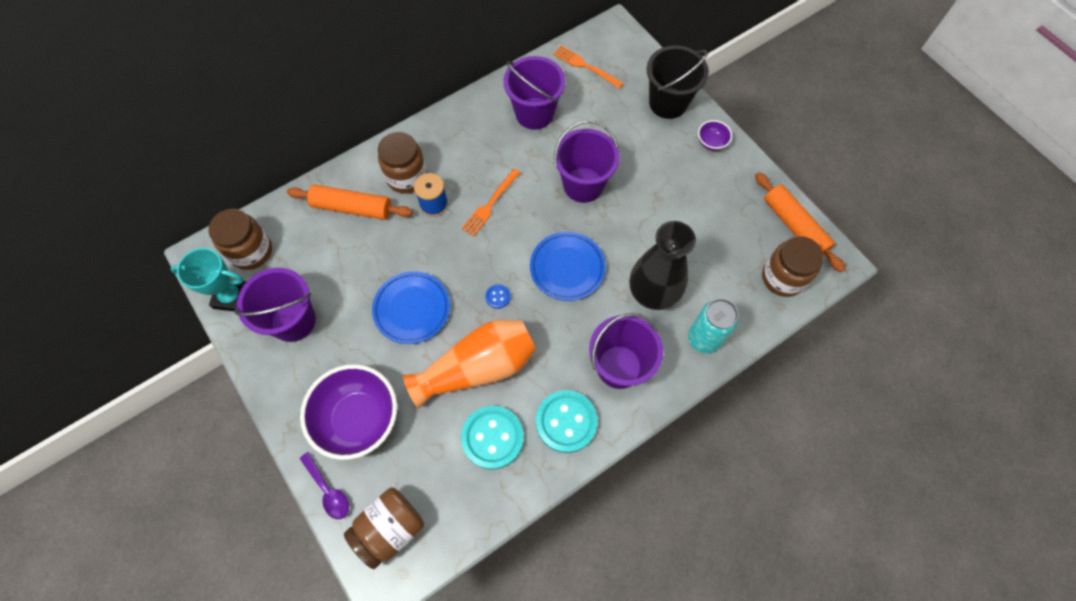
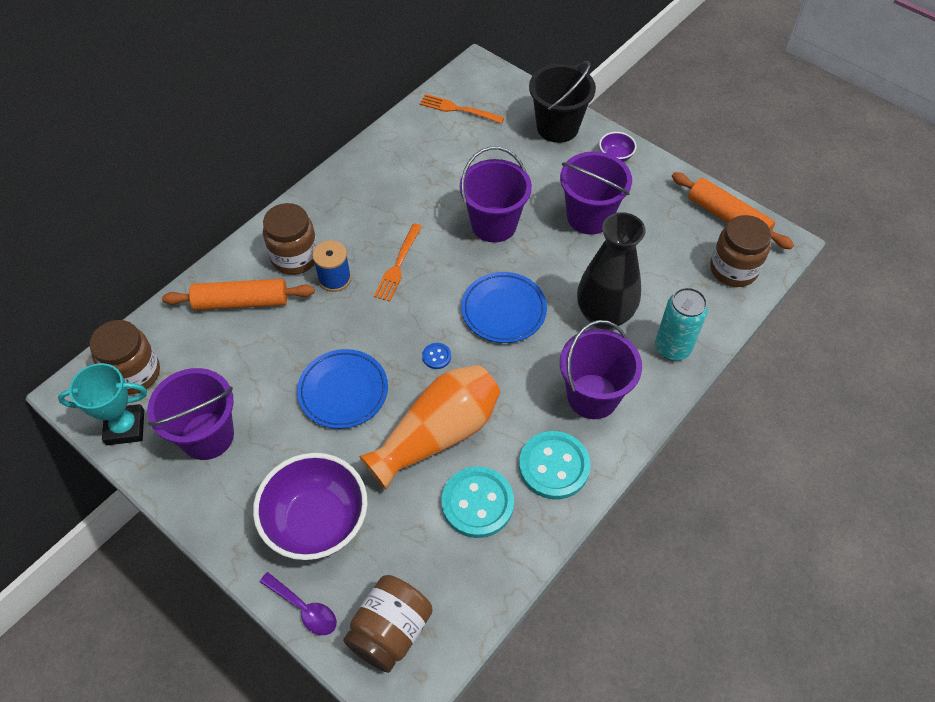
camera: 15 degrees left, 10 degrees down
(534, 113) = (418, 165): purple bucket -> purple bucket (589, 217)

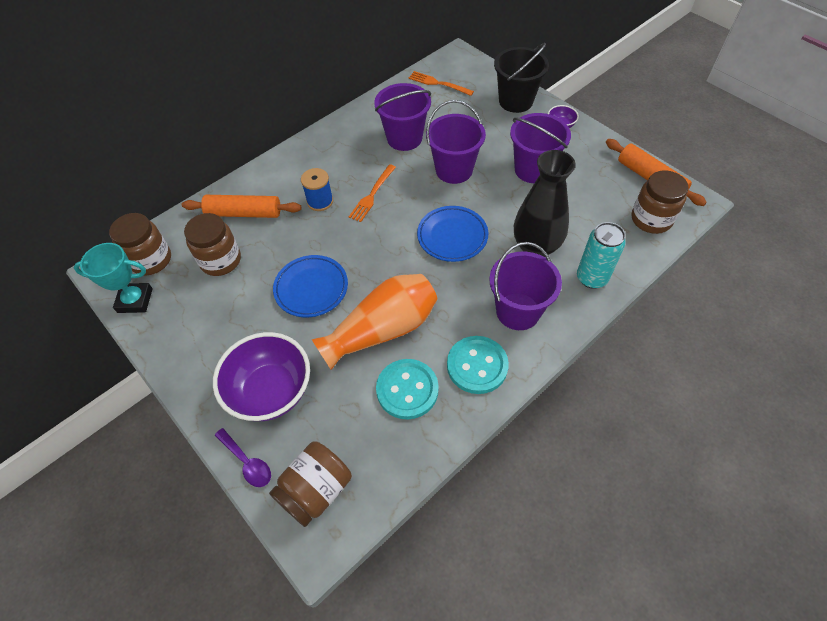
camera: 10 degrees right, 0 degrees up
(207, 436) = (197, 313): purple bucket -> purple bucket (404, 138)
(295, 257) = (292, 183): brown jar -> brown jar (221, 260)
(436, 356) = (391, 268): blue button -> none

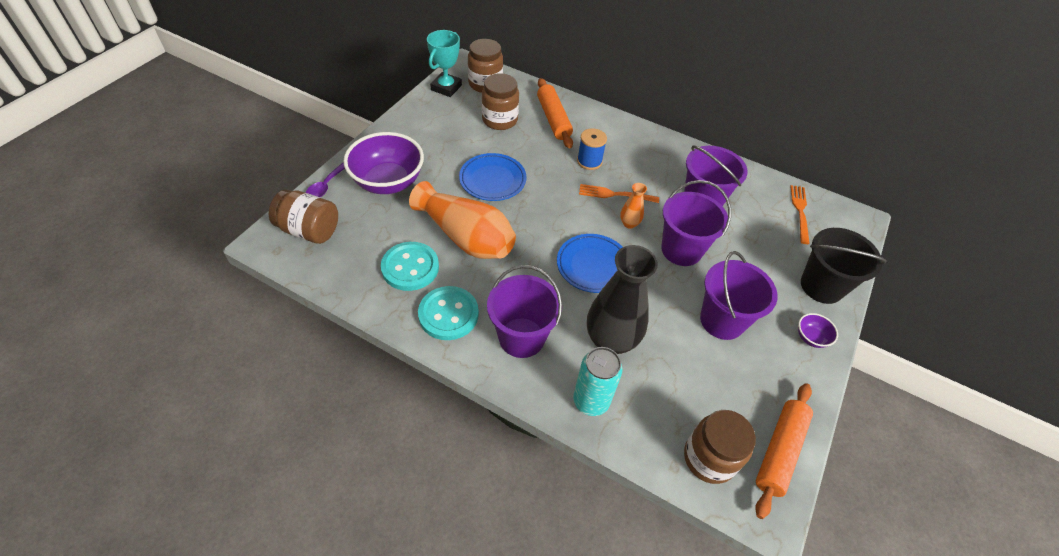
camera: 65 degrees right, 5 degrees down
(135, 300) = (446, 88): turquoise trophy -> turquoise trophy turned 45 degrees clockwise
(412, 195) = (629, 223): none -> orange vase

